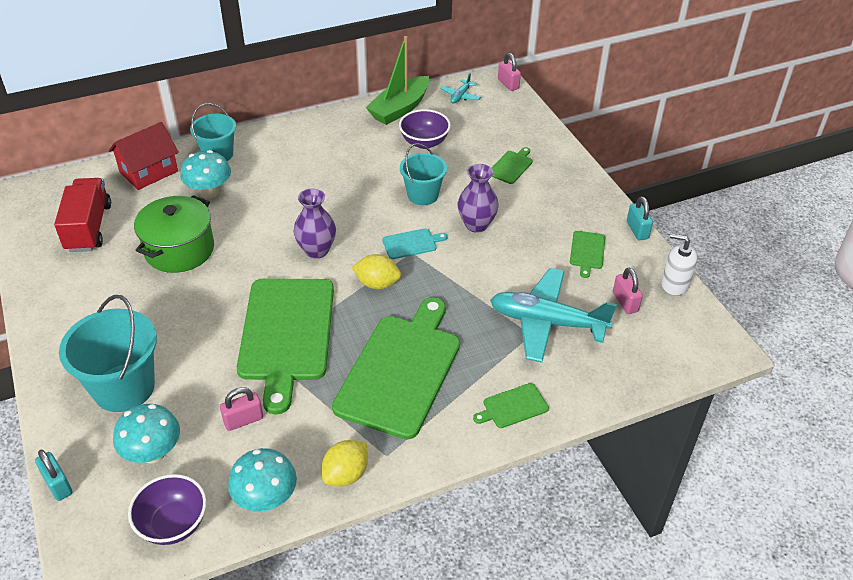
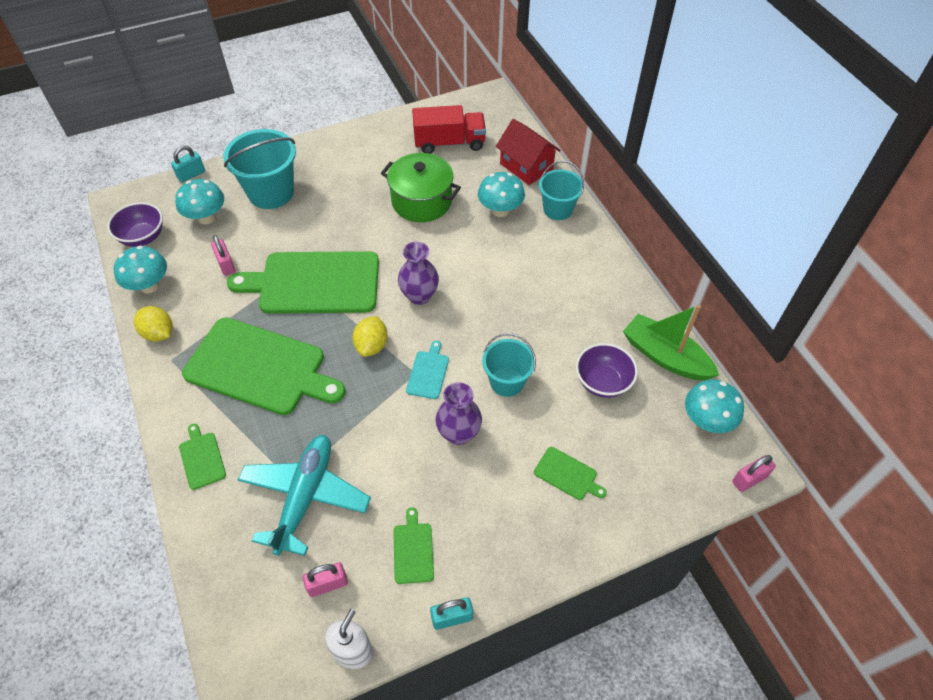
camera: 90 degrees right, 10 degrees up
(411, 243) = (428, 373): turquoise cutting board -> turquoise cutting board turned 150 degrees counterclockwise
(460, 96) = (706, 421): turquoise plane -> turquoise mushroom
(587, 251) = (413, 550): green cutting board -> green cutting board turned 75 degrees clockwise

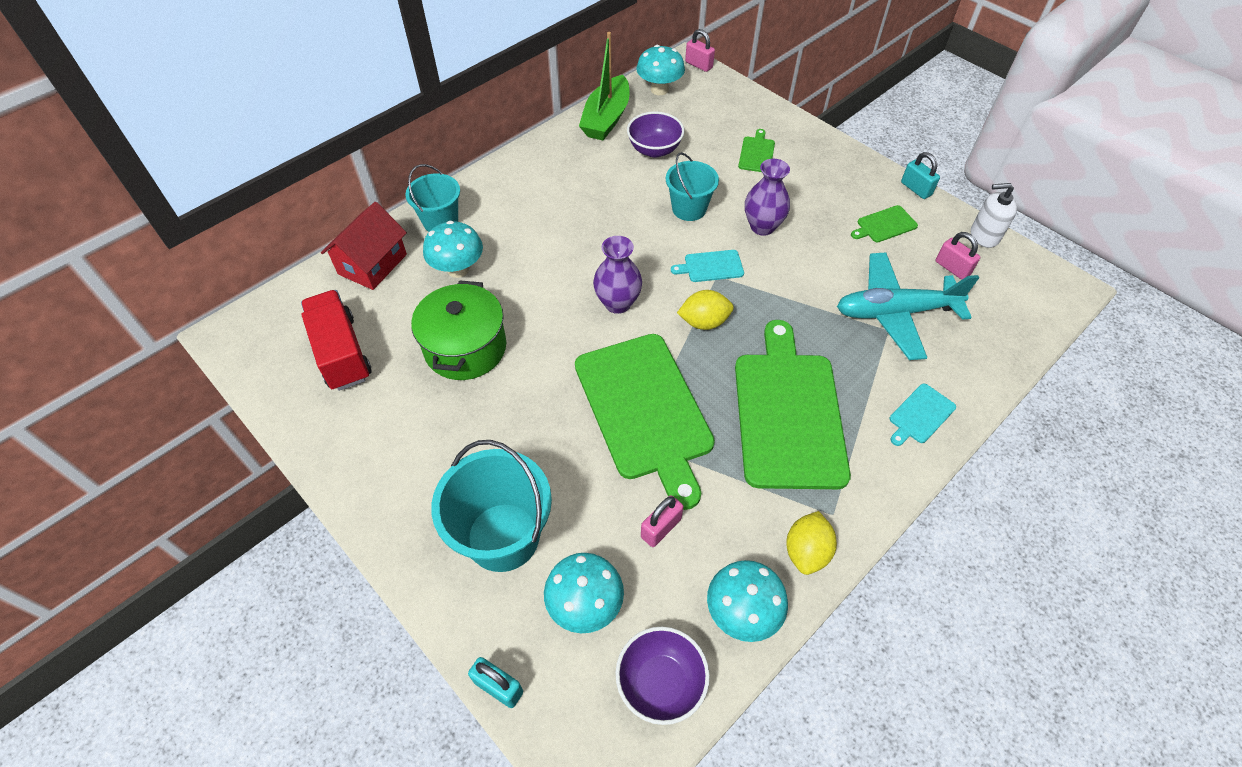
camera: 110 degrees left, 0 degrees up
(202, 458) = (920, 415): green cutting board -> turquoise cutting board

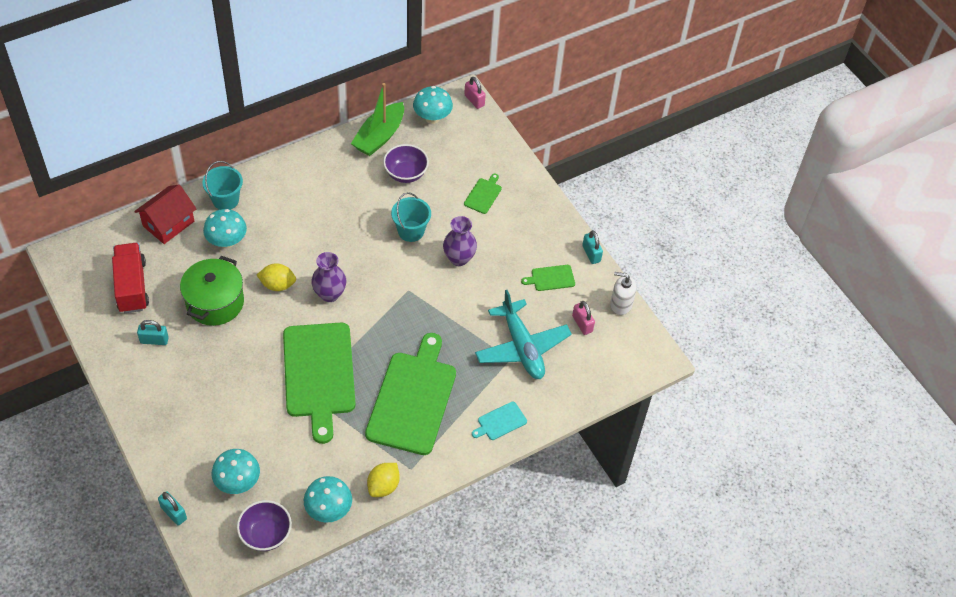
camera: 10 degrees right, 0 degrees up
(393, 418) = (154, 340): none -> turquoise padlock
(503, 537) = (202, 431): turquoise bucket -> none
(661, 528) = (300, 450): pink padlock -> none
(704, 322) = (384, 322): yellow lemon -> yellow lemon (277, 285)
(711, 266) = (407, 281): turquoise cutting board -> none
(895, 312) = (522, 347): turquoise plane -> turquoise plane turned 120 degrees counterclockwise

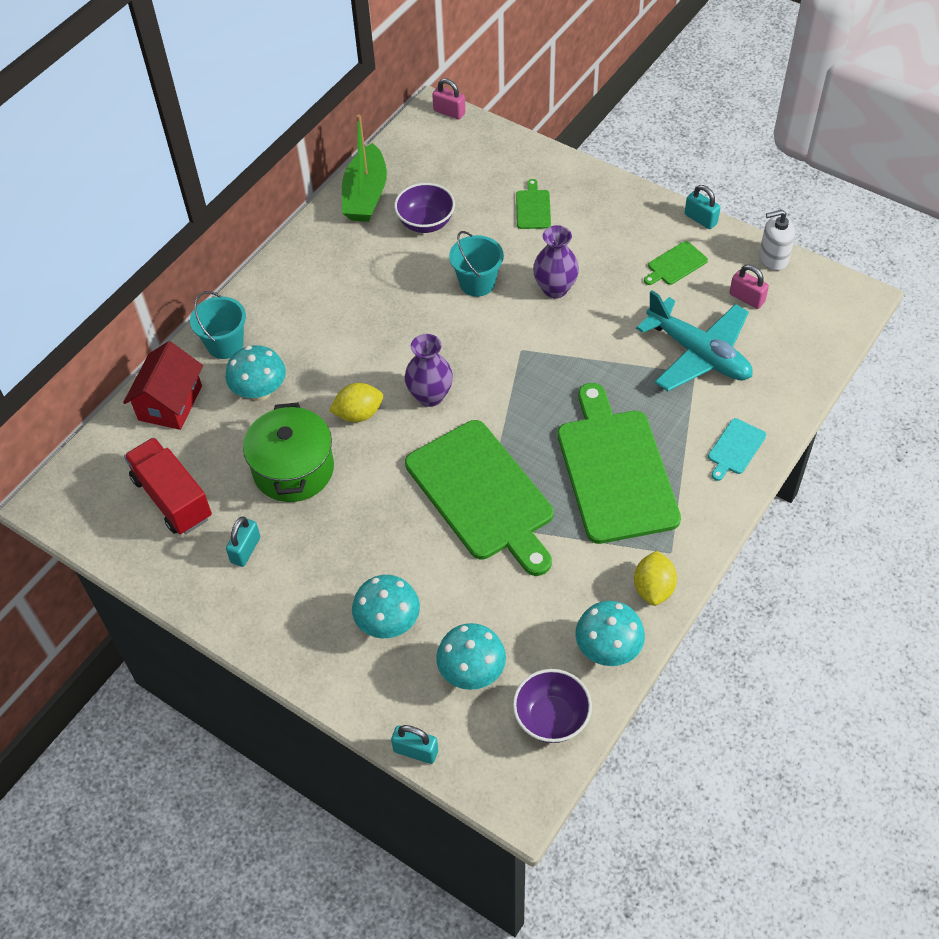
camera: 20 degrees left, 0 degrees up
(154, 340) = (245, 550): turquoise padlock -> turquoise padlock turned 45 degrees counterclockwise
(432, 118) = (414, 150): turquoise mushroom -> turquoise mushroom (388, 623)

